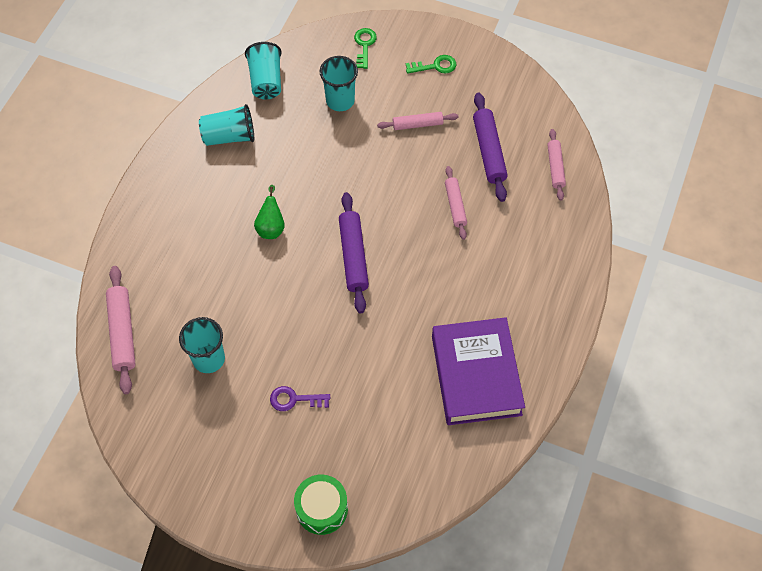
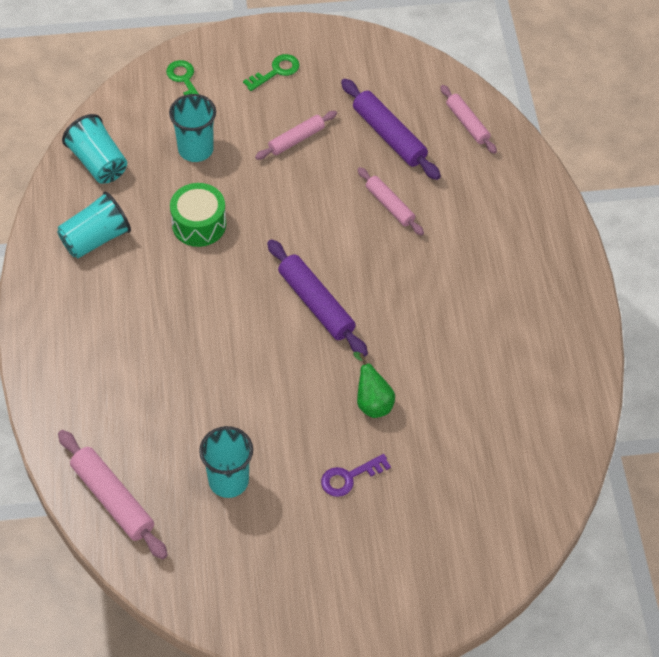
camera: 30 degrees left, 5 degrees down
(271, 227) = (206, 313): green pear -> green pear (372, 402)
(322, 509) = (449, 571): green drum -> green drum (199, 224)
(476, 375) = (519, 364): purple book -> none

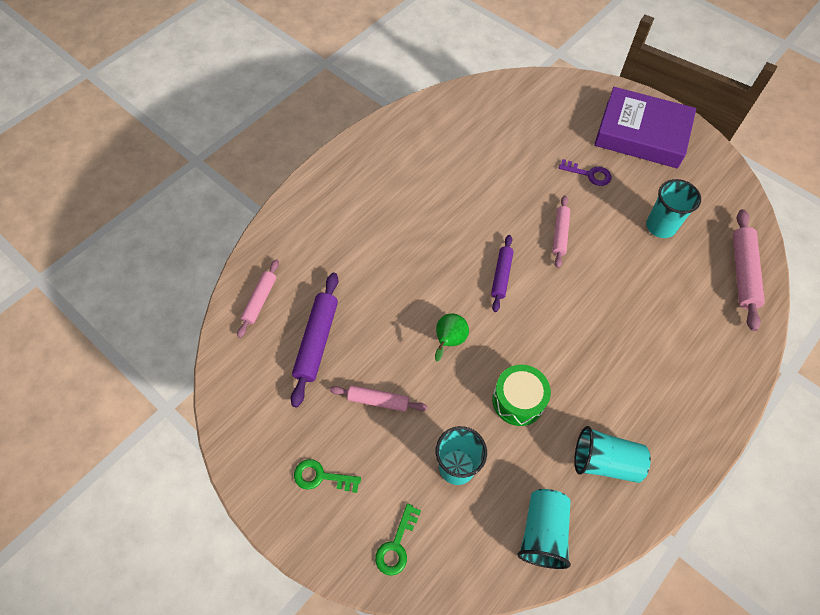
camera: 130 degrees left, 5 degrees up
(316, 304) = (501, 275): purple rolling pin -> purple rolling pin, size x0.64
(348, 581) = (641, 134): none -> purple book
(372, 402) = (533, 197): green pear -> green pear (449, 341)
(389, 205) = (380, 294): pink rolling pin -> pink rolling pin (560, 234)

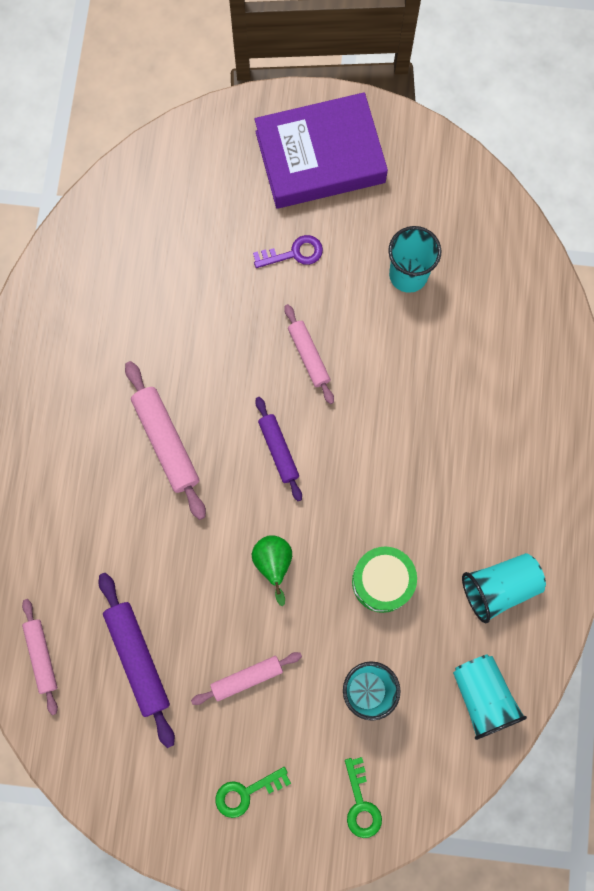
camera: 35 degrees left, 15 degrees up
(742, 273) = (520, 280): pink rolling pin -> pink rolling pin (166, 442)

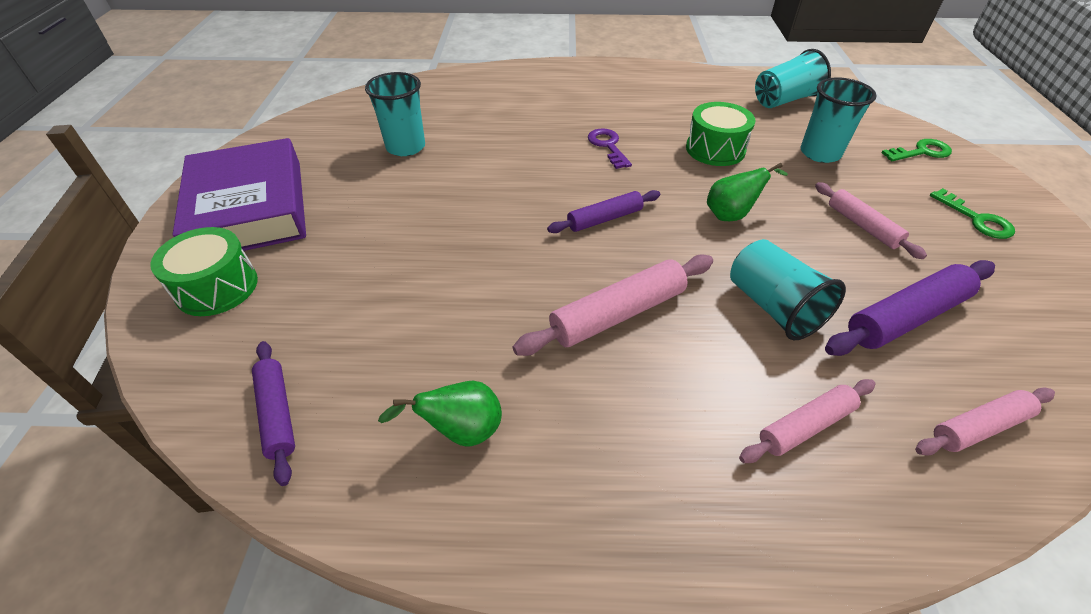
camera: 95 degrees left, 30 degrees down
(82, 332) = (461, 431): none -> green pear
(108, 224) = (277, 414): none -> purple rolling pin
(225, 158) = (217, 287): none -> green drum
(294, 253) = (367, 221): purple key -> purple key (608, 146)
(308, 356) = (493, 204): pink rolling pin -> pink rolling pin (805, 426)
(499, 587) = (691, 96): turquoise cup -> turquoise cup (773, 307)

